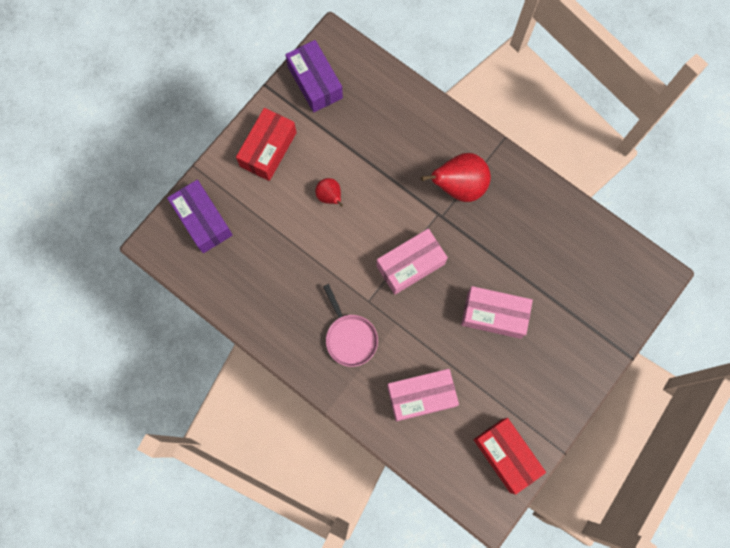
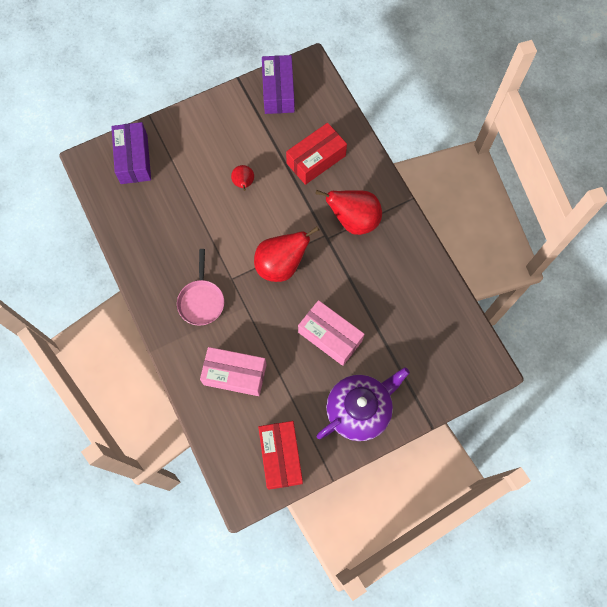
camera: 25 degrees right, 5 degrees down
(268, 149) = (214, 127): red box -> red box (316, 159)
(410, 265) = (281, 265): pink box -> red pear
(557, 374) = (359, 409): none -> purple teapot

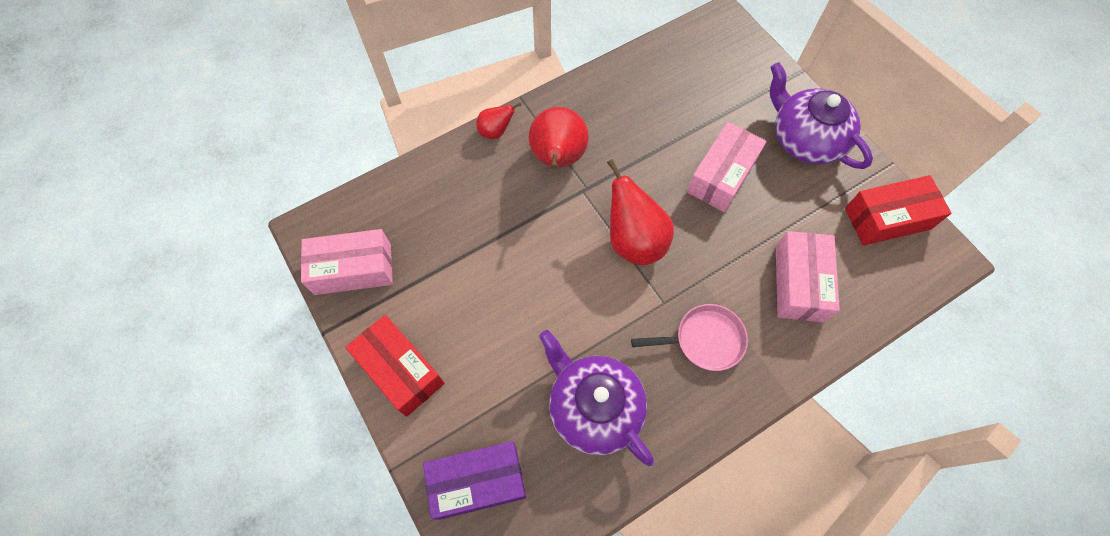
camera: 95 degrees left, 5 degrees down
(167, 226) = (593, 407): none -> purple teapot
(243, 184) = (512, 302): red pear -> red pear (496, 131)
(278, 91) = (353, 269): purple box -> pink box
(316, 159) = (468, 210): red box -> red box (400, 370)

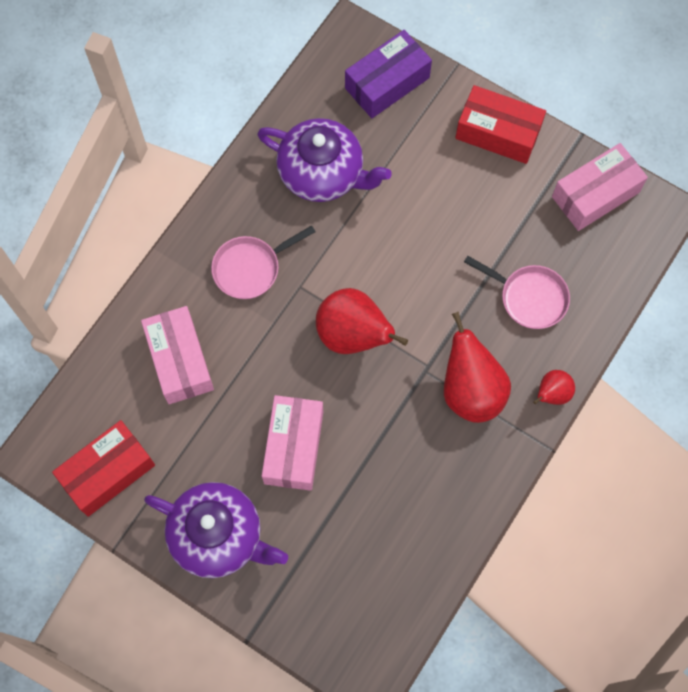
camera: 155 degrees right, 5 degrees up
(468, 208) = (529, 297): none -> pink pan

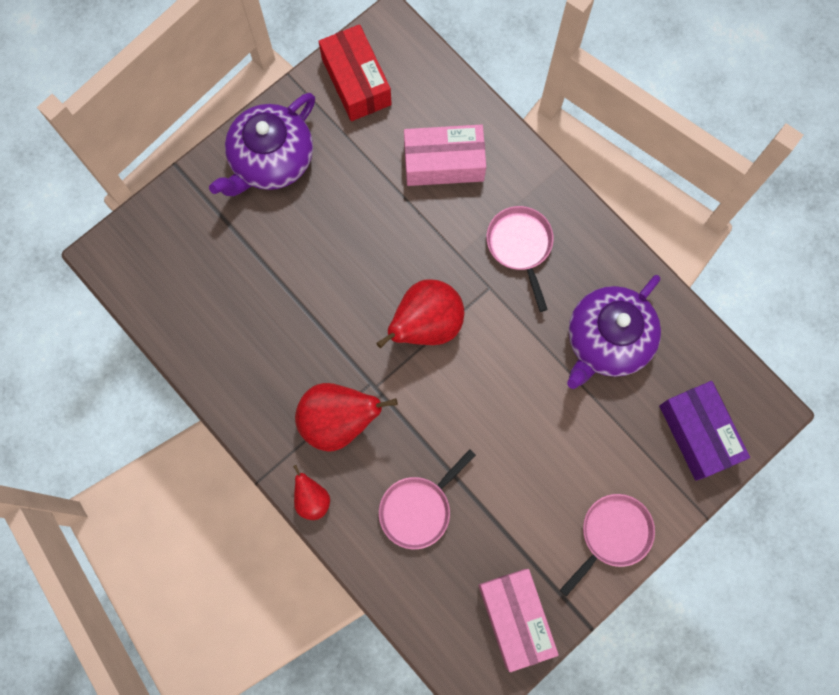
camera: 105 degrees right, 5 degrees up
(294, 447) = (331, 243): pink box -> none
(498, 133) = (612, 535): red box -> pink pan

